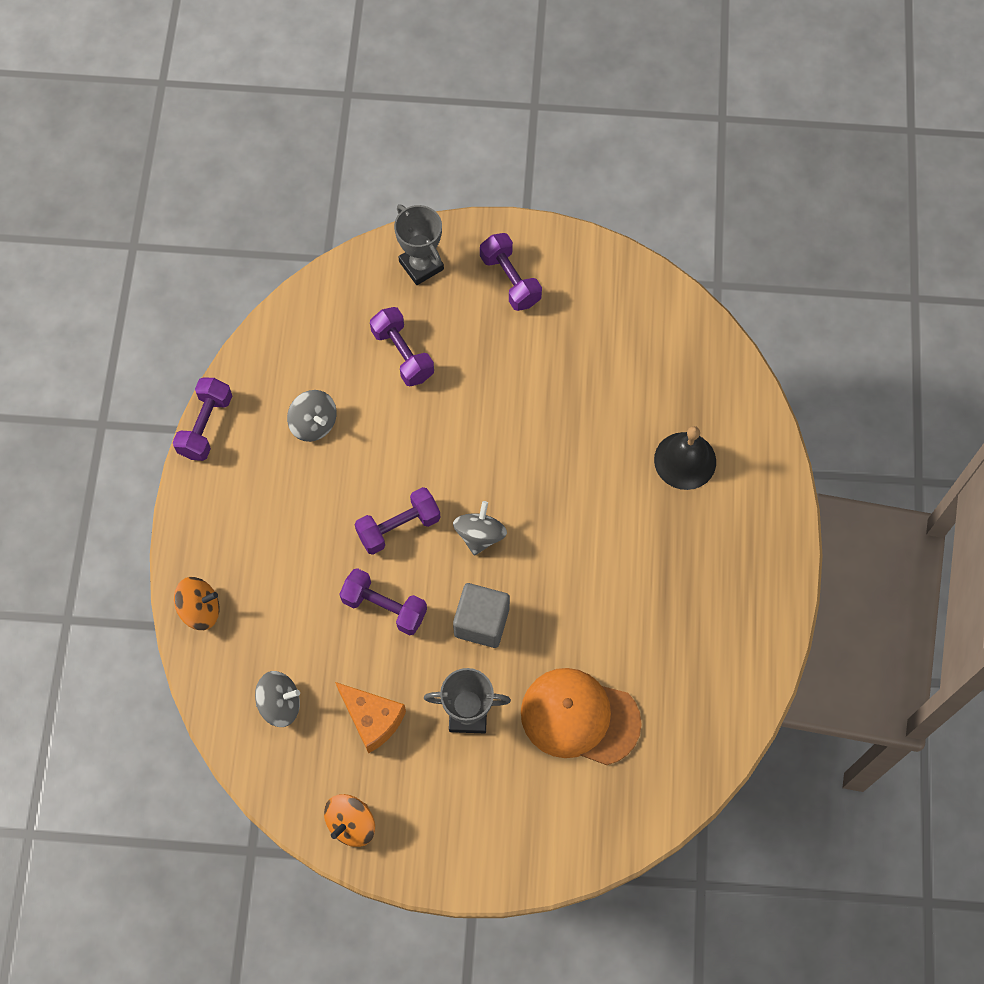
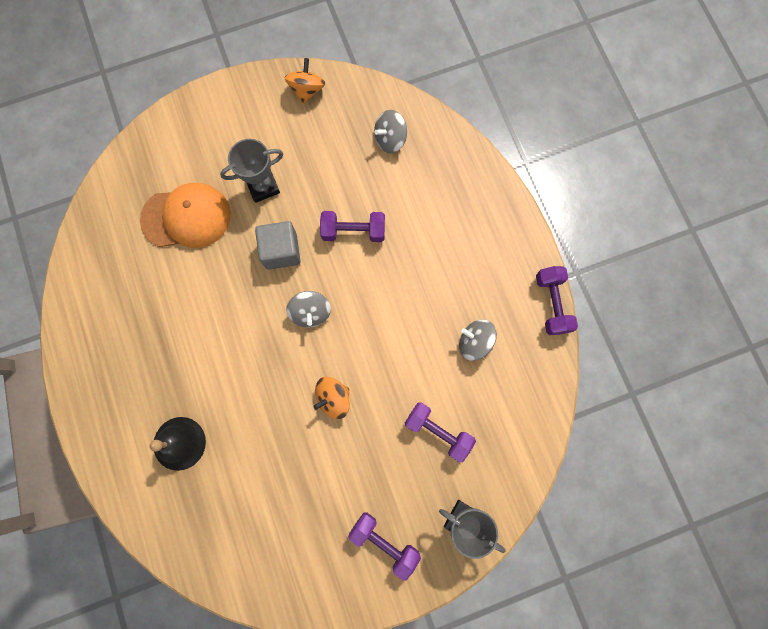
camera: 155 degrees right, 10 degrees up
(200, 610) = (477, 175): orange spinning top -> orange spinning top (333, 398)
(372, 719) = (325, 156): orange cheese -> none
(398, 527) = (372, 292): purple dumbbell -> none

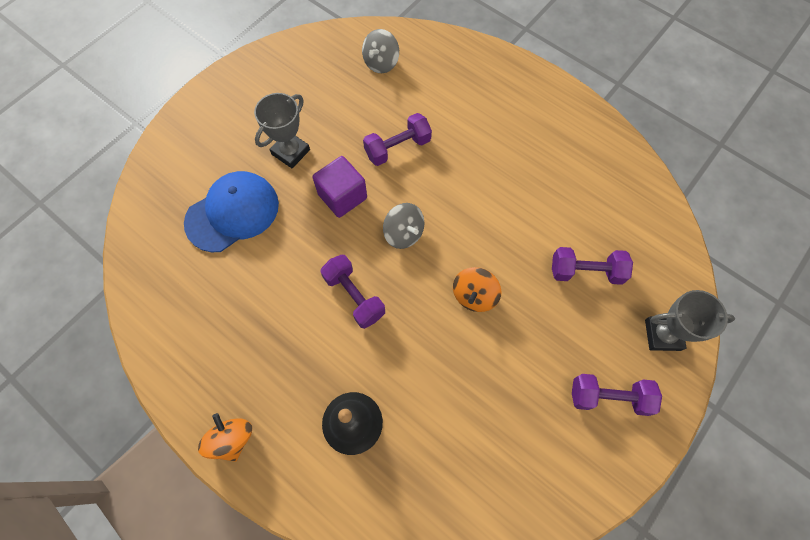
camera: 30 degrees left, 10 degrees down
(186, 217) = (232, 213): orange cap -> blue cap
(281, 251) = (342, 196): grey cube -> purple cube
(307, 90) = (282, 59): orange spinning top -> orange spinning top (232, 439)
(474, 342) = (563, 182): grey spinning top -> none
(552, 304) = (603, 120): purple dumbbell -> purple dumbbell (354, 296)

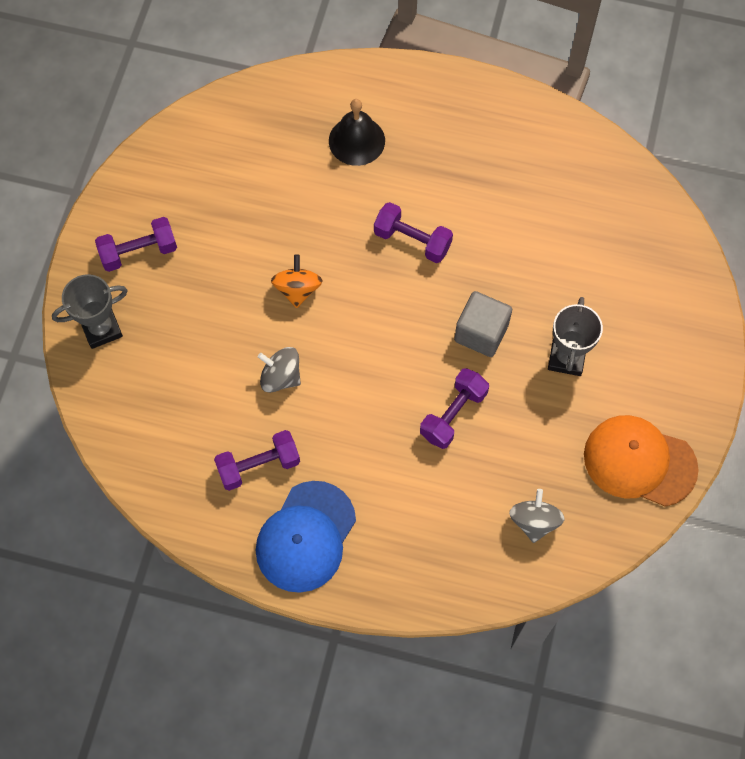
camera: 155 degrees right, 0 degrees up
(232, 213) = (581, 267): blue cap -> blue cap (306, 537)
(232, 439) = (449, 89): orange spinning top -> none
(288, 69) = (639, 461): none -> orange cap
(342, 196) = (481, 333): purple cube -> grey cube
(403, 233) = (396, 321): grey spinning top -> grey spinning top (280, 377)
(585, 271) = (195, 360): purple dumbbell -> purple dumbbell (258, 466)

